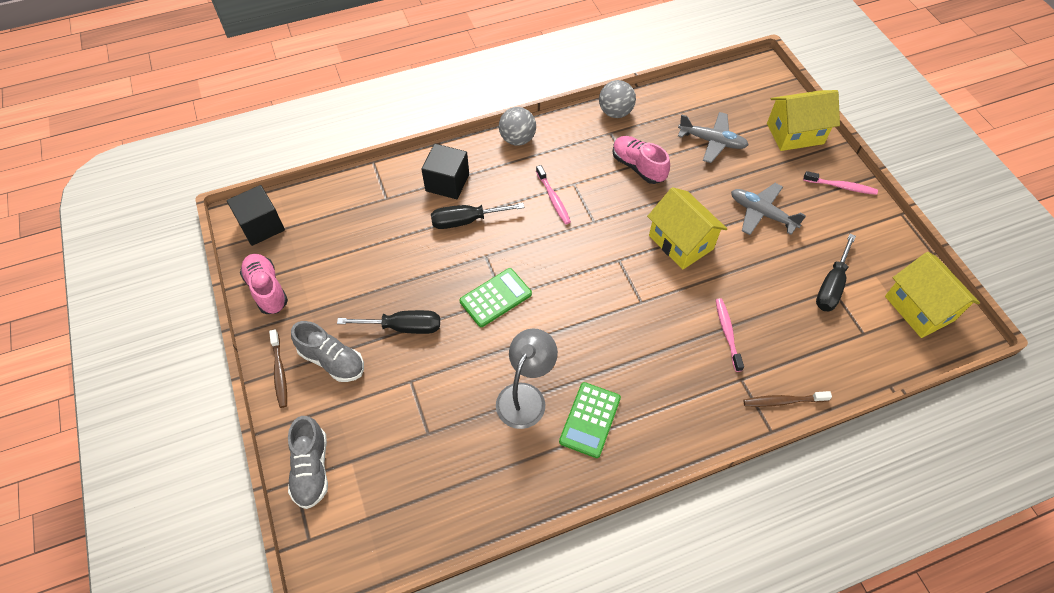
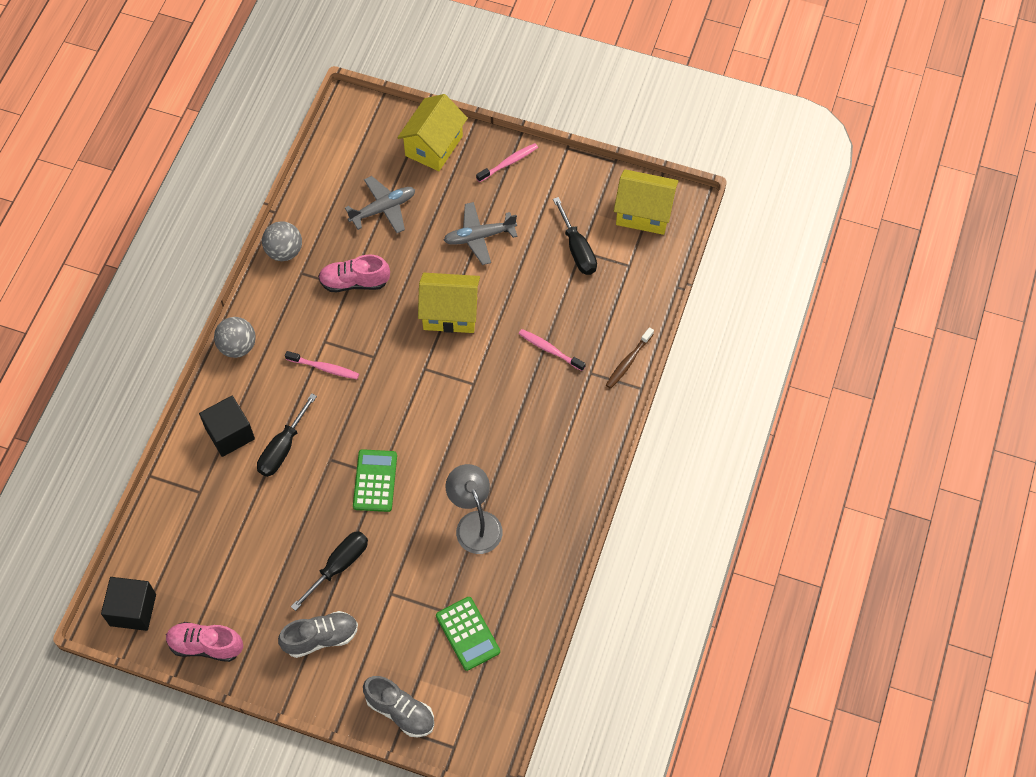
camera: 50 degrees left, 5 degrees up
(279, 372) = (295, 683): brown toothbrush -> none
(590, 420) = (531, 495): green calculator -> green calculator (468, 633)

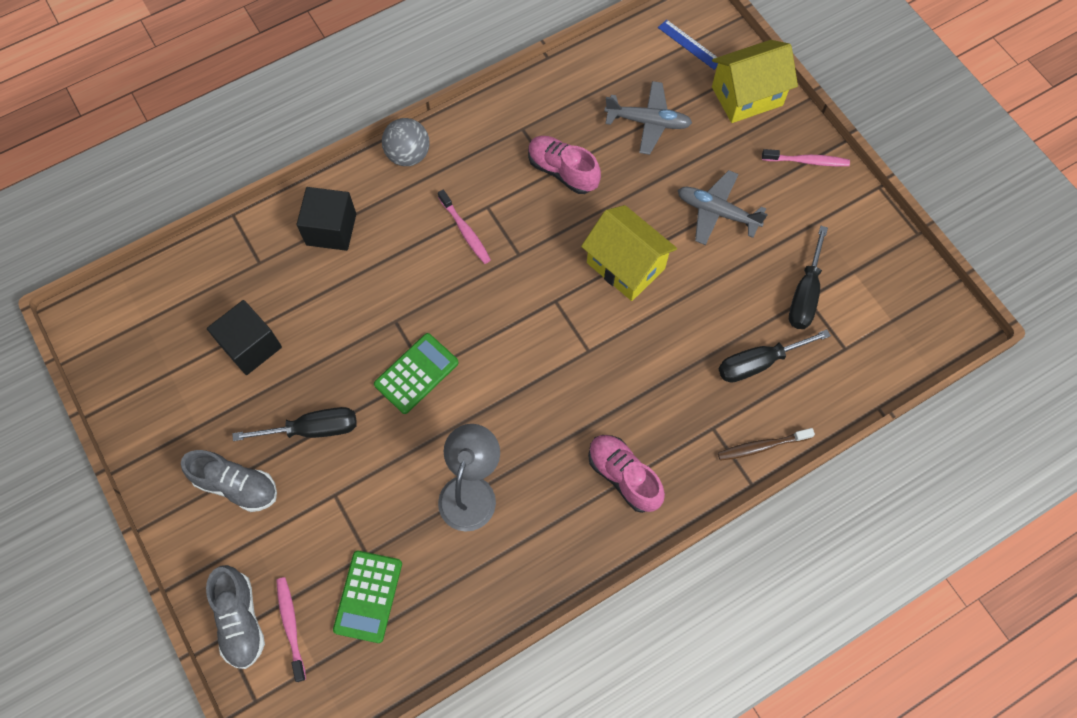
camera: 40 degrees right, 5 degrees up
(133, 610) = (110, 325): black cube -> black cube (251, 346)
(205, 645) = (137, 408): pink shoe -> pink shoe (623, 476)
(282, 448) = (363, 278): black screwdriver -> black screwdriver (758, 363)
(284, 251) = (524, 98): grey ball -> none
(365, 136) = (689, 44): none -> blue ruler
(550, 350) = (692, 374): pink toothbrush -> pink toothbrush (291, 626)
(643, 213) = (905, 306): yellow house -> none

